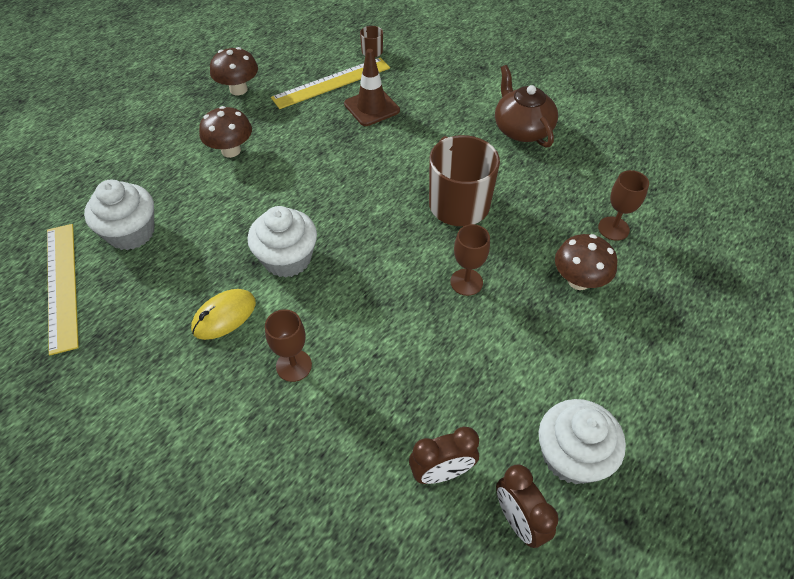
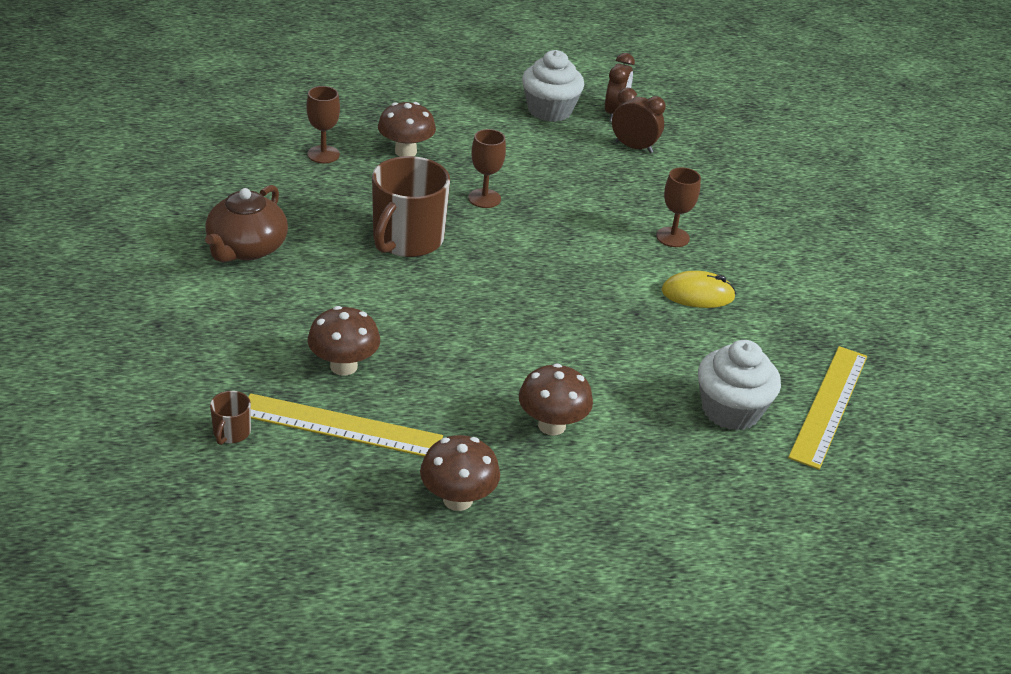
camera: 140 degrees left, 15 degrees down
(287, 259) = (604, 297): white cupcake -> none
(371, 107) = (343, 366): brown traffic cone -> brown mushroom

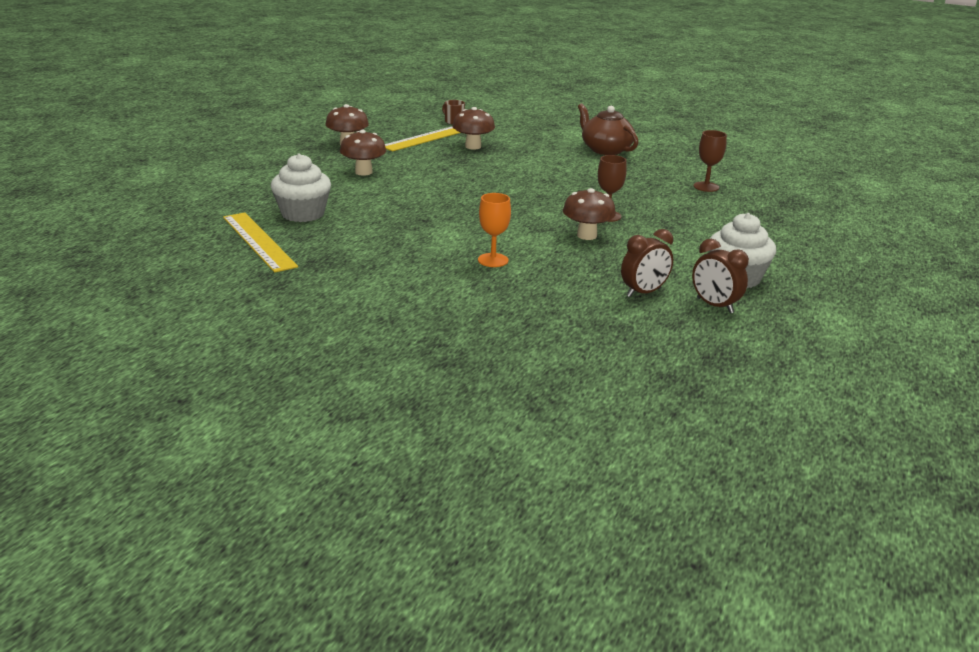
camera: 125 degrees right, 10 degrees down
(405, 152) = (694, 209): brown mushroom -> brown mushroom (587, 235)
(407, 240) = (576, 184): brown mug -> none
(672, 237) = (493, 260): brown goblet -> orange goblet
(697, 294) = (417, 244): yellow mouse -> none

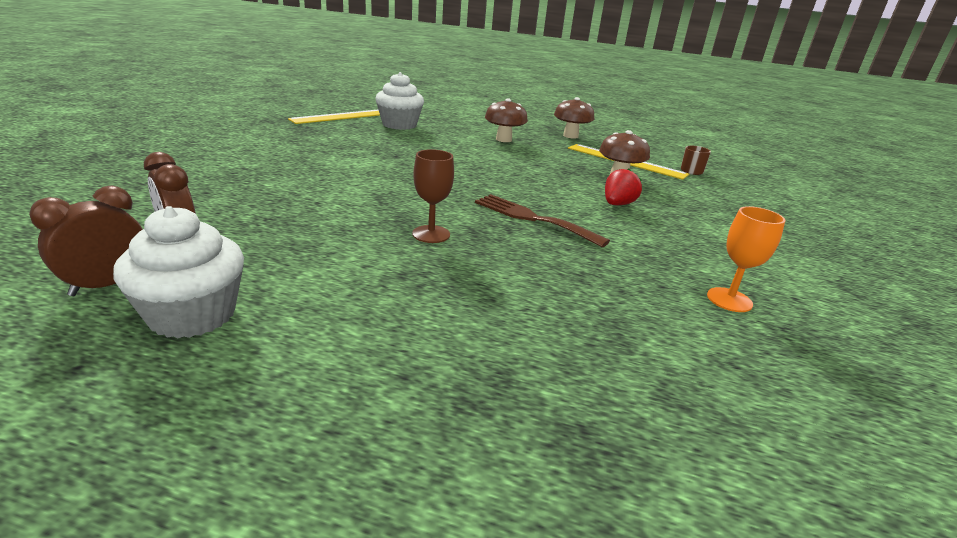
camera: 80 degrees right, 0 degrees up
(493, 260) = (296, 175): orange goblet -> orange goblet (729, 300)
(536, 157) = (617, 204): none -> red strawberry
(570, 185) = (532, 218): none -> brown fork
(587, 235) = (362, 219): brown mushroom -> none
(605, 149) = (701, 249): brown teapot -> none
(706, 187) = (605, 327): brown goblet -> none

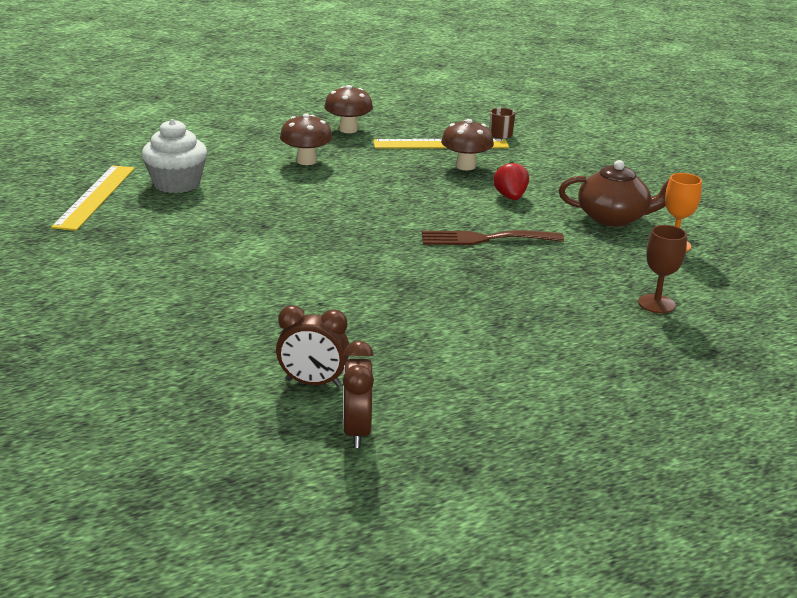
camera: 40 degrees left, 0 degrees up
(192, 315) = (450, 413): white cupcake -> none
(431, 234) = (452, 287): brown goblet -> brown goblet (656, 304)
(696, 253) = (613, 218): none -> brown teapot

